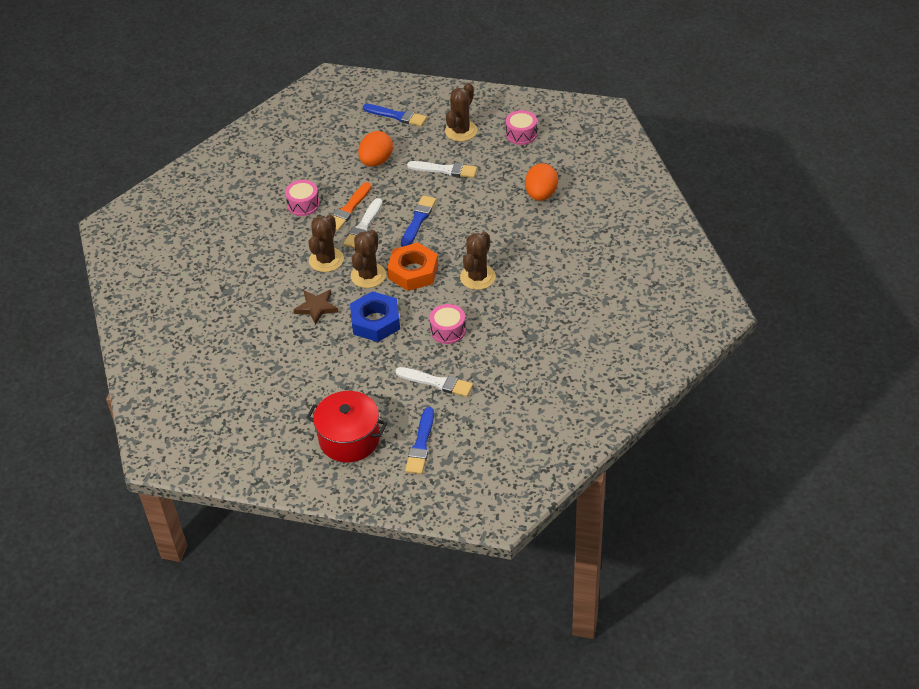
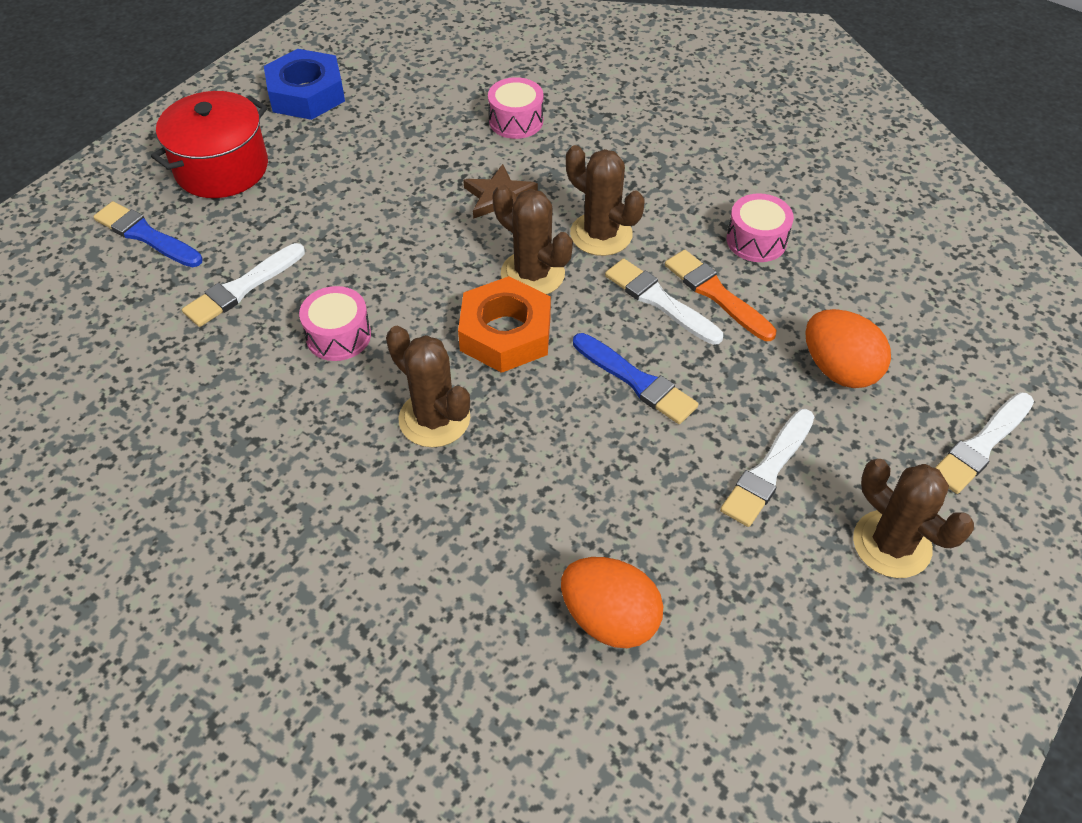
camera: 110 degrees right, 5 degrees up
(375, 322) = (422, 254): blue nut -> blue nut (306, 94)
(397, 116) = (981, 445): blue brush -> white brush
(521, 134) = (840, 664): pink drum -> pink drum (516, 121)

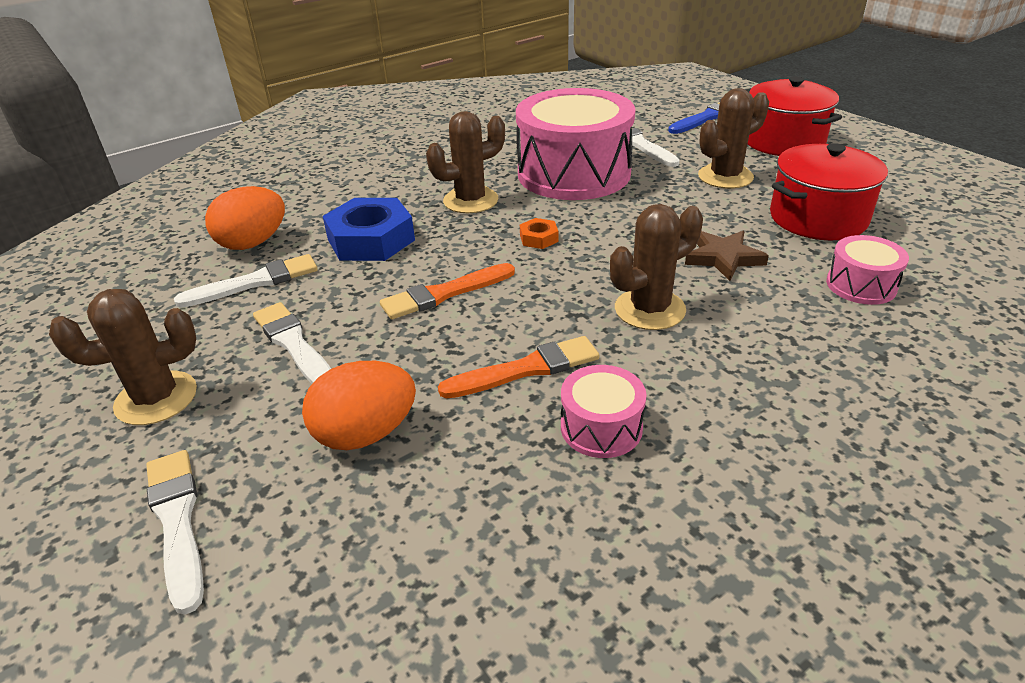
camera: 110 degrees right, 15 degrees down
(306, 94) = (898, 177): blue nut -> blue nut (371, 239)
(338, 336) = (574, 173): pink drum -> pink drum, size x2.24
(405, 143) = (818, 218): none -> red pot
(505, 333) = (539, 238): orange nut -> orange nut, size x0.45
(532, 274) = (605, 261): brown cactus -> brown cactus (725, 177)
(636, 381) = (444, 293): blue brush -> orange brush
(659, 301) = (535, 327): white brush -> white brush (255, 282)

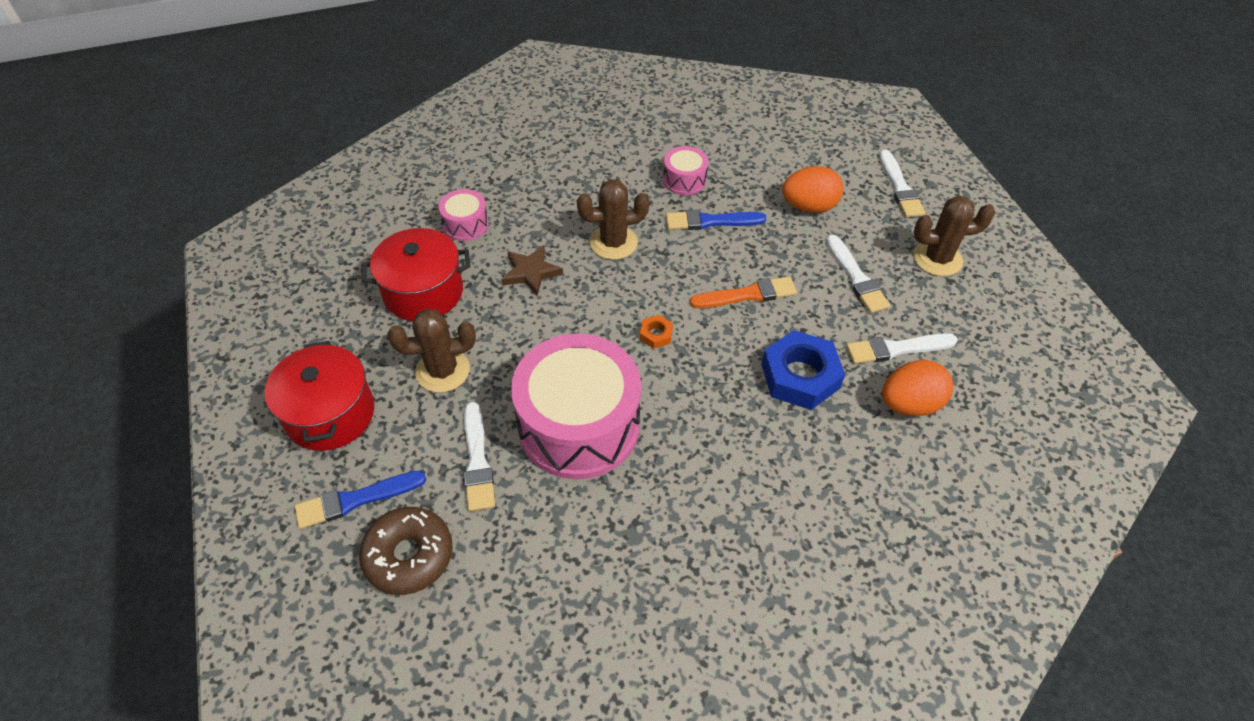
camera: 165 degrees left, 15 degrees up
(470, 200) = (698, 409): brown cactus -> none
(526, 369) = (710, 221): orange brush -> blue brush
(644, 109) = (409, 556): none -> brown donut

